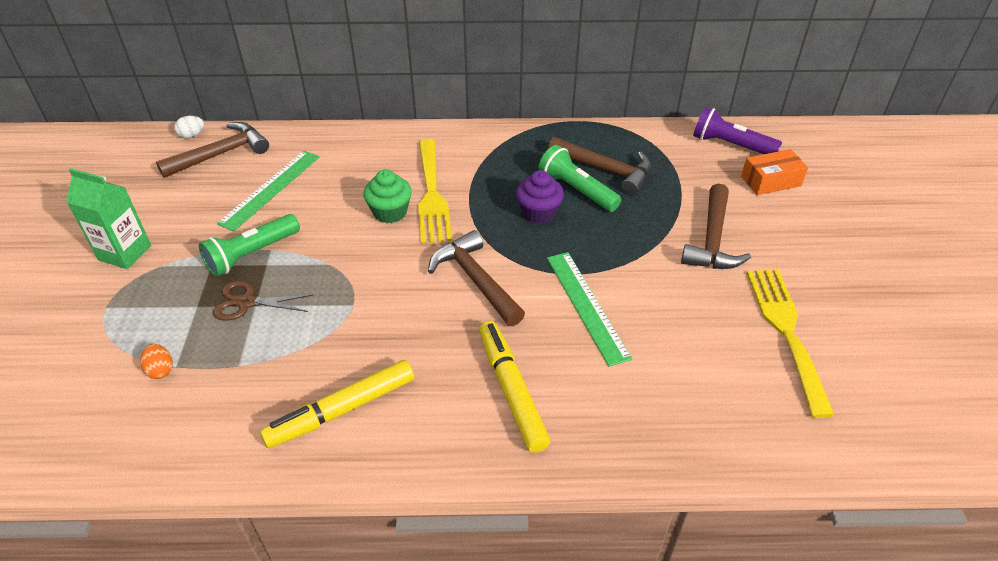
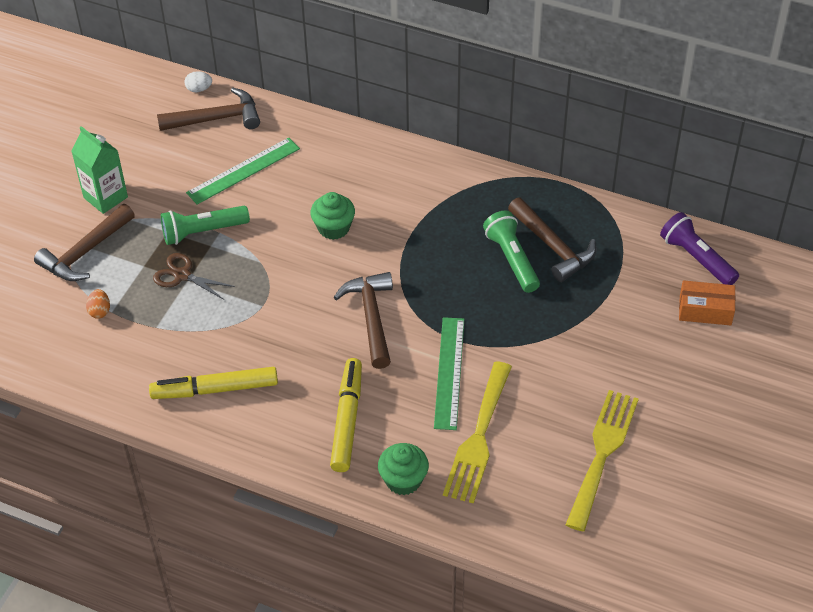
camera: 25 degrees right, 5 degrees up
(432, 195) = (379, 222): yellow fork -> yellow fork (478, 438)
(538, 213) = (462, 271): purple cupcake -> none
(613, 433) = (403, 480): none -> green cupcake
(712, 240) = (602, 351): brown hammer -> brown hammer (85, 252)

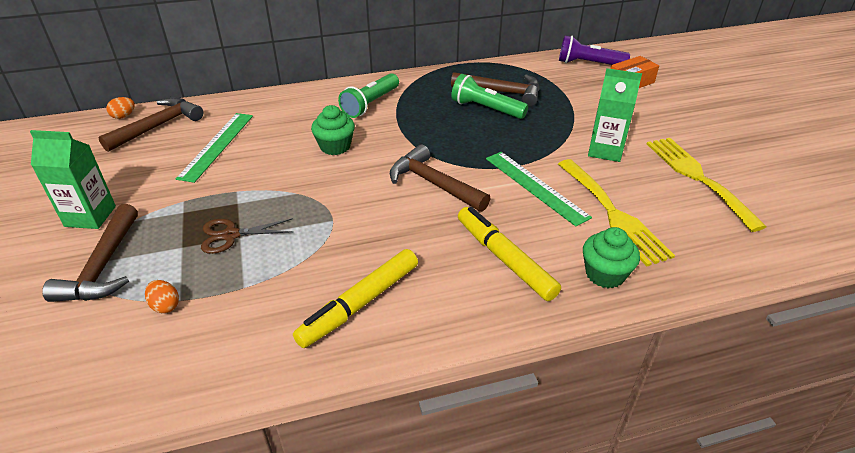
camera: 40 degrees left, 10 degrees down
(199, 89) = (123, 116): white egg -> orange egg
(203, 232) = (220, 197): green flashlight -> green flashlight (370, 104)
(559, 374) = (605, 151): none -> green carton

